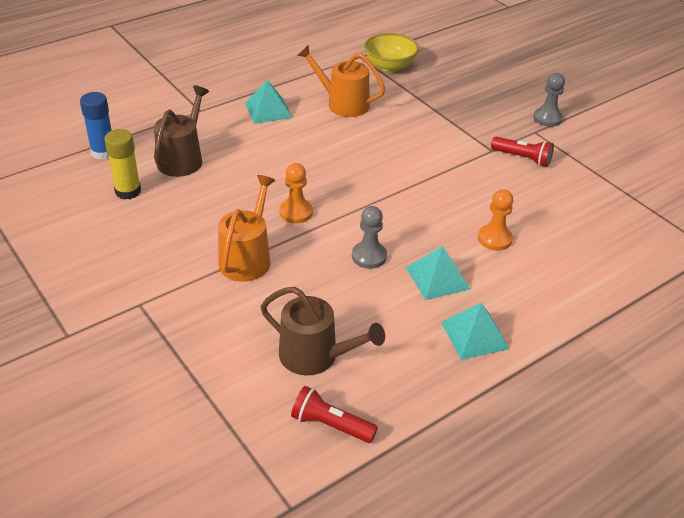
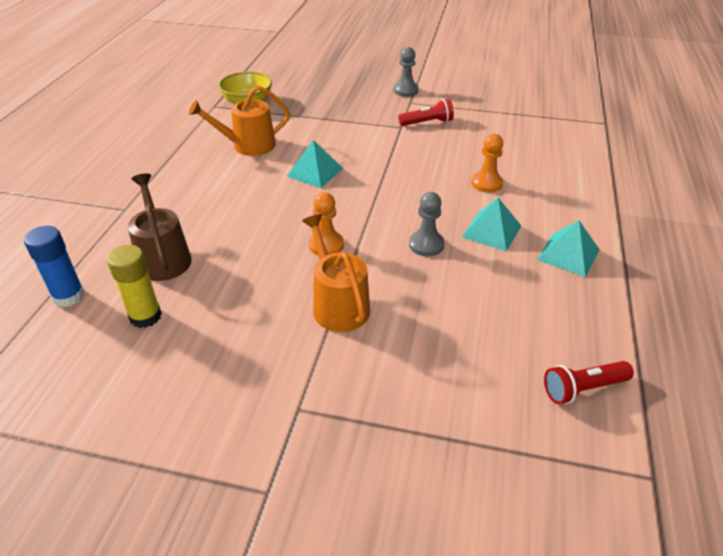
camera: 40 degrees left, 0 degrees up
(268, 110) = (190, 179): turquoise pyramid -> turquoise pyramid (315, 172)
(315, 356) = (497, 345): brown watering can -> none

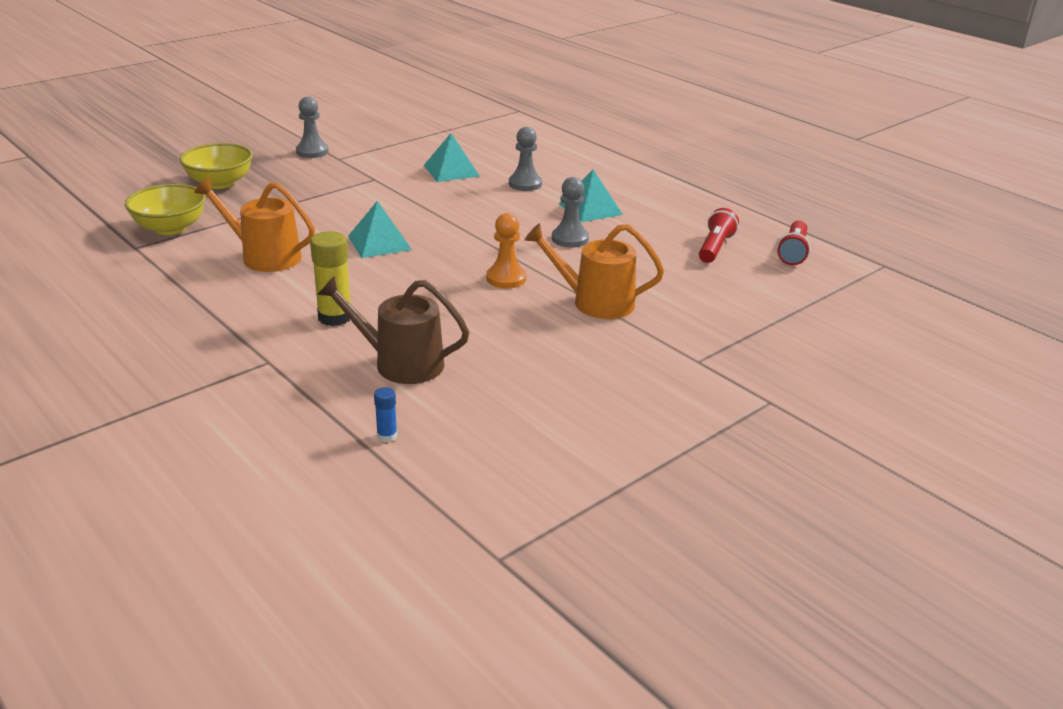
camera: 55 degrees left, 10 degrees down
(69, 296) = (387, 436): blue glue stick -> blue glue stick, size x0.51
(145, 316) = (485, 398): yellow glue stick -> yellow glue stick (335, 317)
(248, 145) = (265, 256): orange watering can -> orange watering can turned 90 degrees clockwise
(321, 88) = (220, 183): none -> yellow bowl
(427, 123) = (389, 166): red flashlight -> red flashlight (715, 247)
(486, 183) = (525, 184): orange pawn -> grey pawn
(568, 254) = (657, 196): turquoise pyramid -> turquoise pyramid (451, 170)

